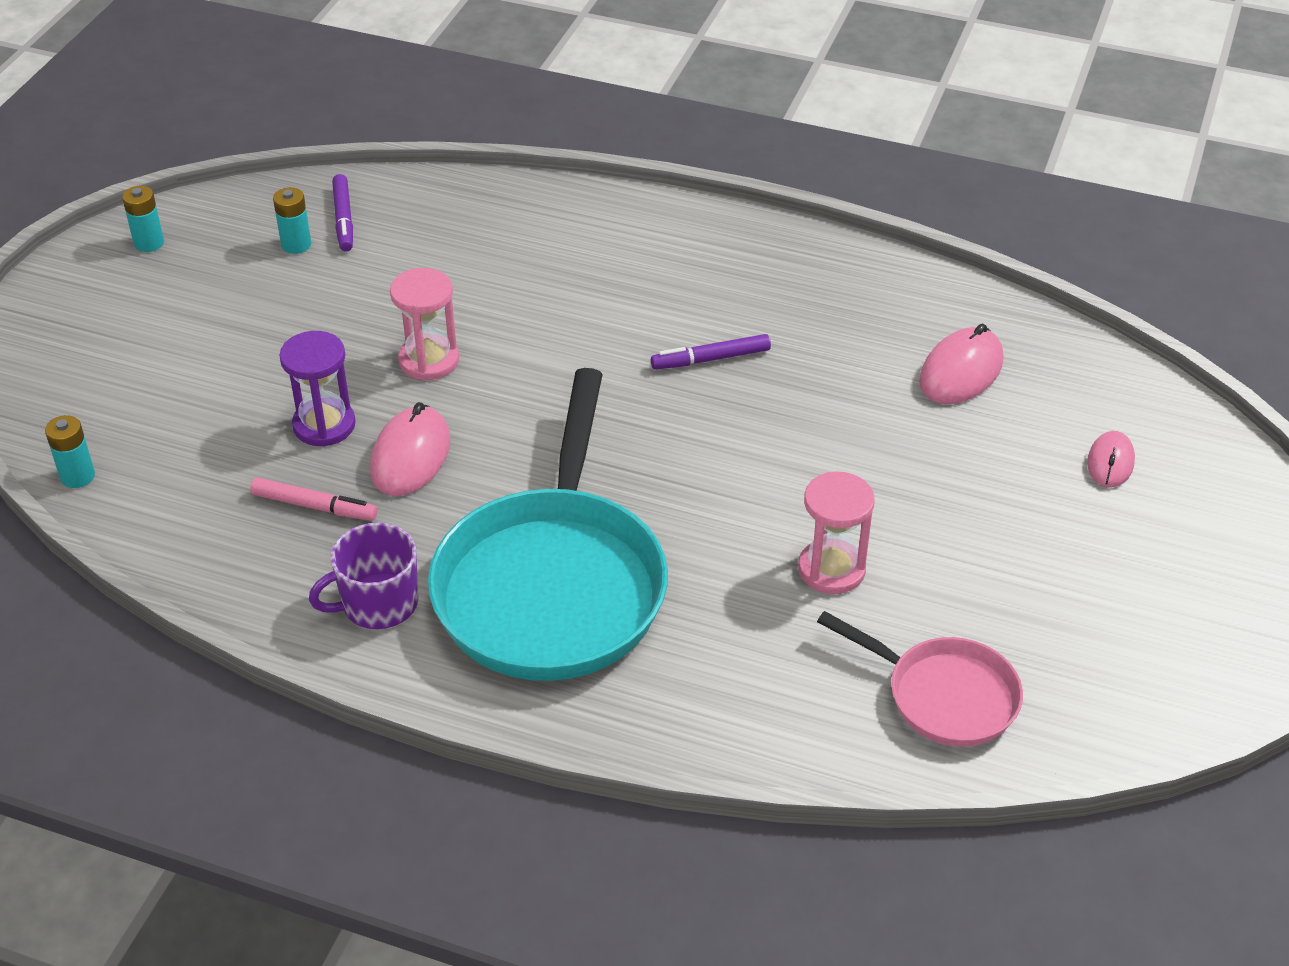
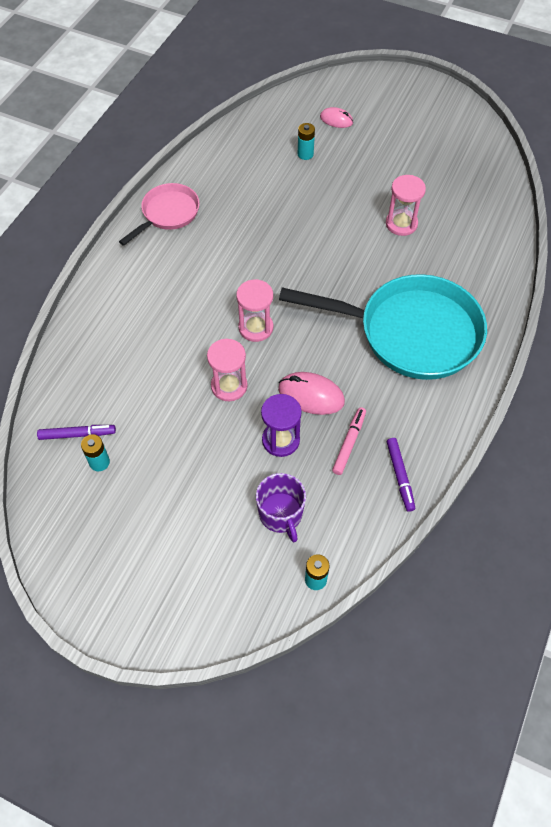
camera: 85 degrees left, 15 degrees up
(149, 243) = (76, 558): turquoise battery -> turquoise battery (305, 154)
(378, 604) = (424, 410): purple mug -> purple mug (281, 514)
(549, 382) = (256, 327): none -> pink hourglass
(711, 359) = (245, 255): purple marker -> purple marker (400, 476)
(943, 695) = (476, 196): pink pan -> pink pan (167, 214)
(961, 372) = (268, 159): pink mouse -> none

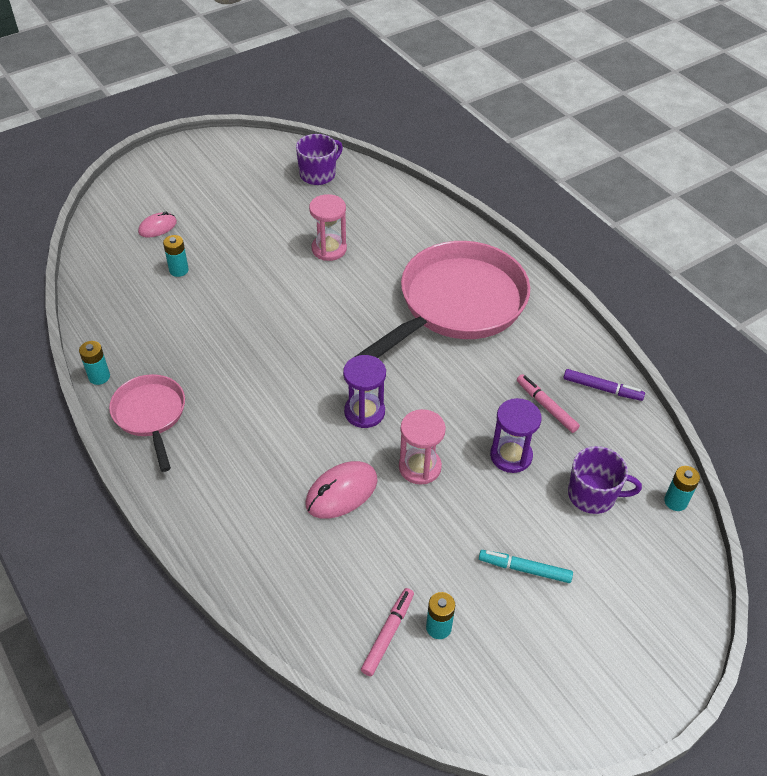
camera: 60 degrees left, 10 degrees down
(77, 434) = (388, 634): purple marker -> pink marker
(180, 170) = (99, 377): none -> turquoise battery
(180, 495) = (524, 569): none -> turquoise marker
(256, 327) = (364, 412): pink hourglass -> purple hourglass
(311, 395) = (475, 408): pink mouse -> pink mouse (341, 492)
(410, 332) = (456, 305): turquoise pan -> pink pan
(478, 174) = (318, 174): none -> purple mug

